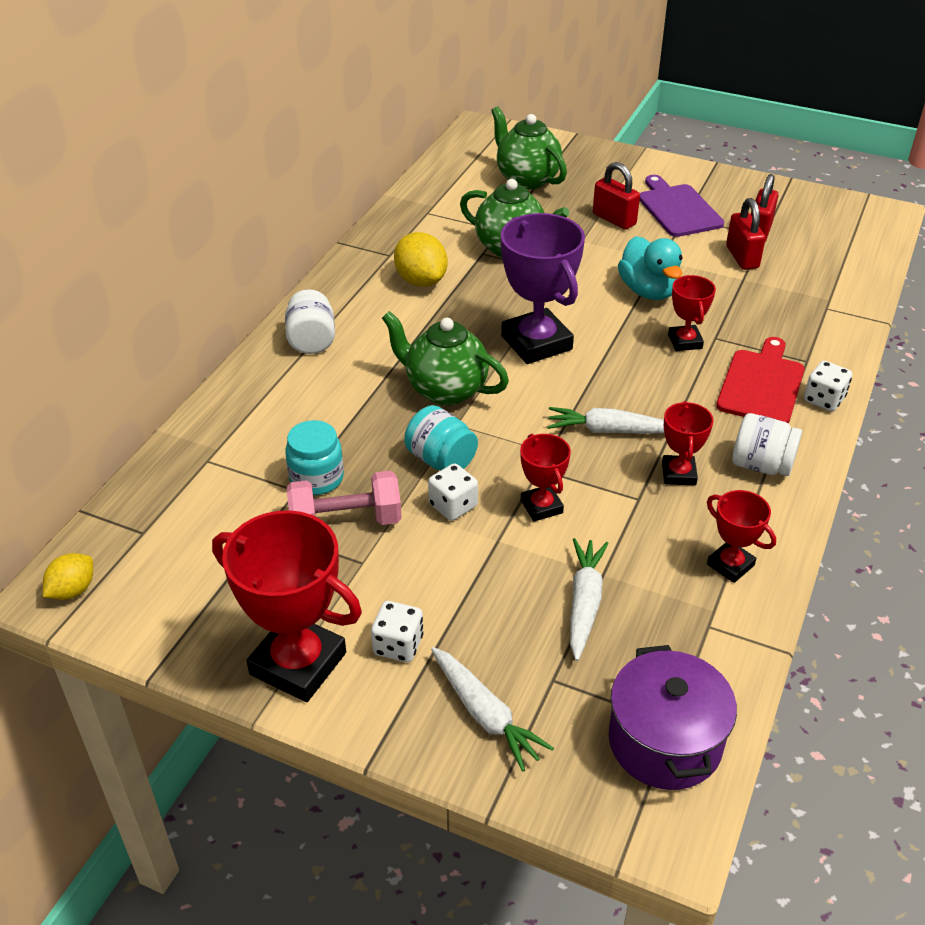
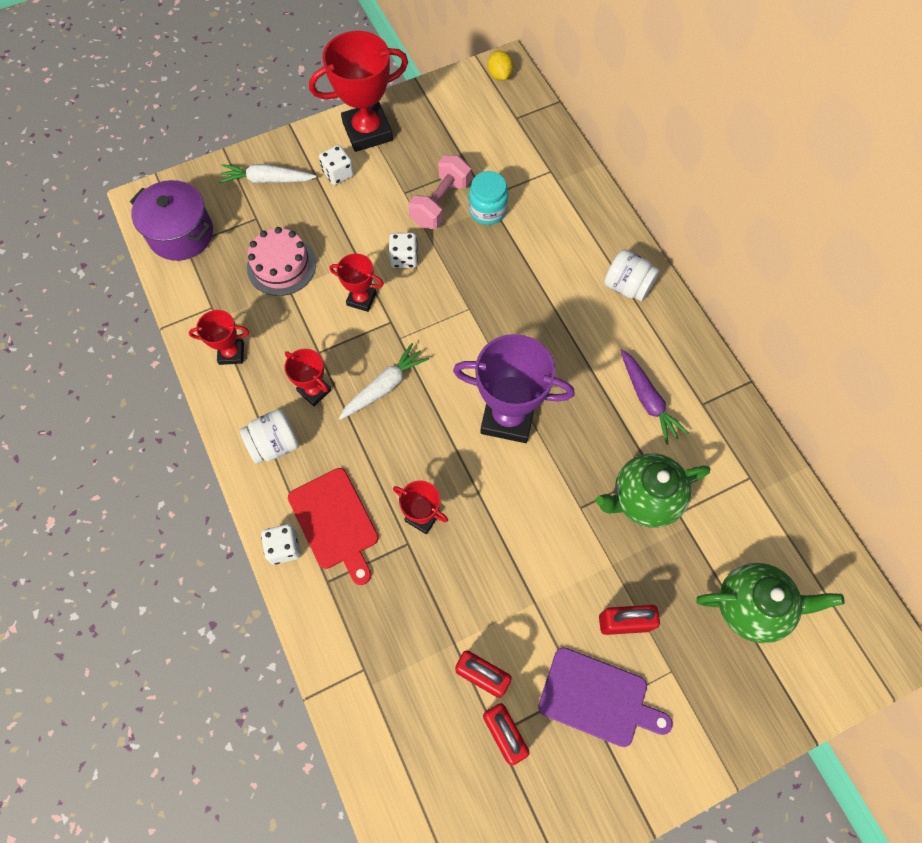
camera: 130 degrees right, 25 degrees up
(421, 281) = (648, 400): yellow lemon -> purple carrot
(441, 460) = (445, 278): turquoise jar -> none
(445, 390) = (507, 325): green teapot -> none
(584, 602) = (281, 266): white carrot -> pink cake
(648, 291) = (501, 550): turquoise duck -> none

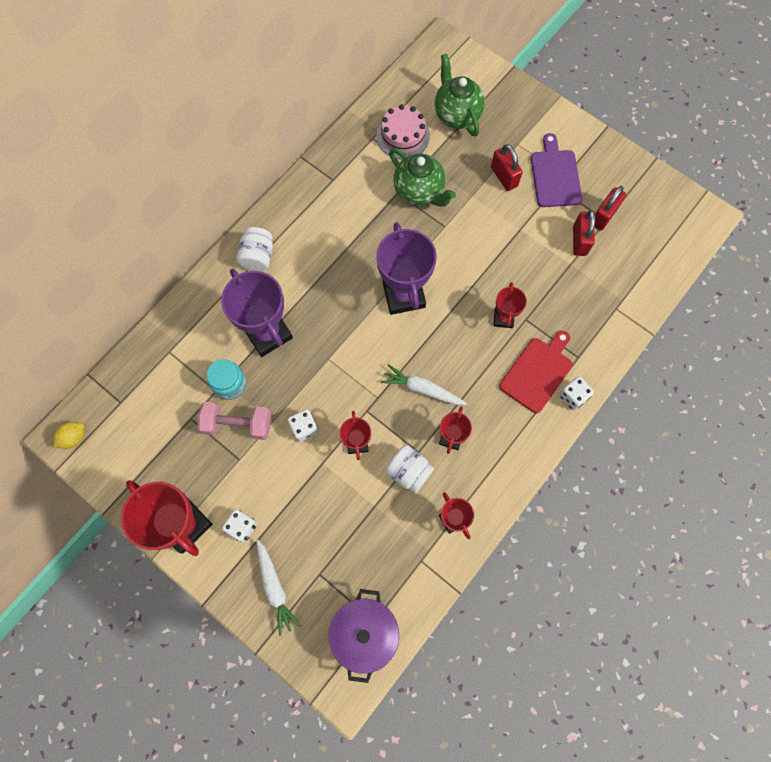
camera: 115 degrees left, 5 degrees up
(275, 444) = (506, 444): white jar -> white jar (408, 471)
(281, 266) = (356, 524): pink cake -> pink cake (403, 136)
(527, 263) = (268, 333): none -> purple trophy
(648, 400) = (346, 213): purple carrot -> none

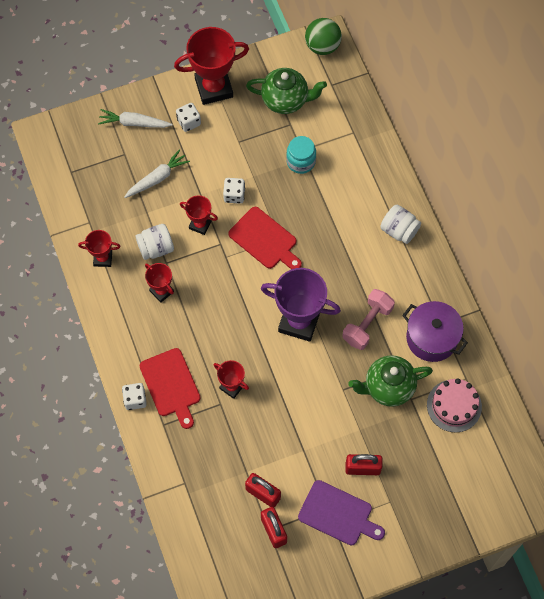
camera: 120 degrees right, 5 degrees down
(74, 437) = (322, 46): yellow lemon -> green ball
(238, 424) = (265, 153): pink dumbbell -> pink dumbbell (367, 324)
(268, 333) = (327, 206): purple trophy -> none
(337, 371) = (265, 240): none -> red cutting board
(365, 633) = (68, 163): purple pot -> purple pot (432, 338)
(422, 389) = (212, 292): white carrot -> white carrot (157, 178)
(456, 115) = (451, 465): green teapot -> green teapot (286, 100)

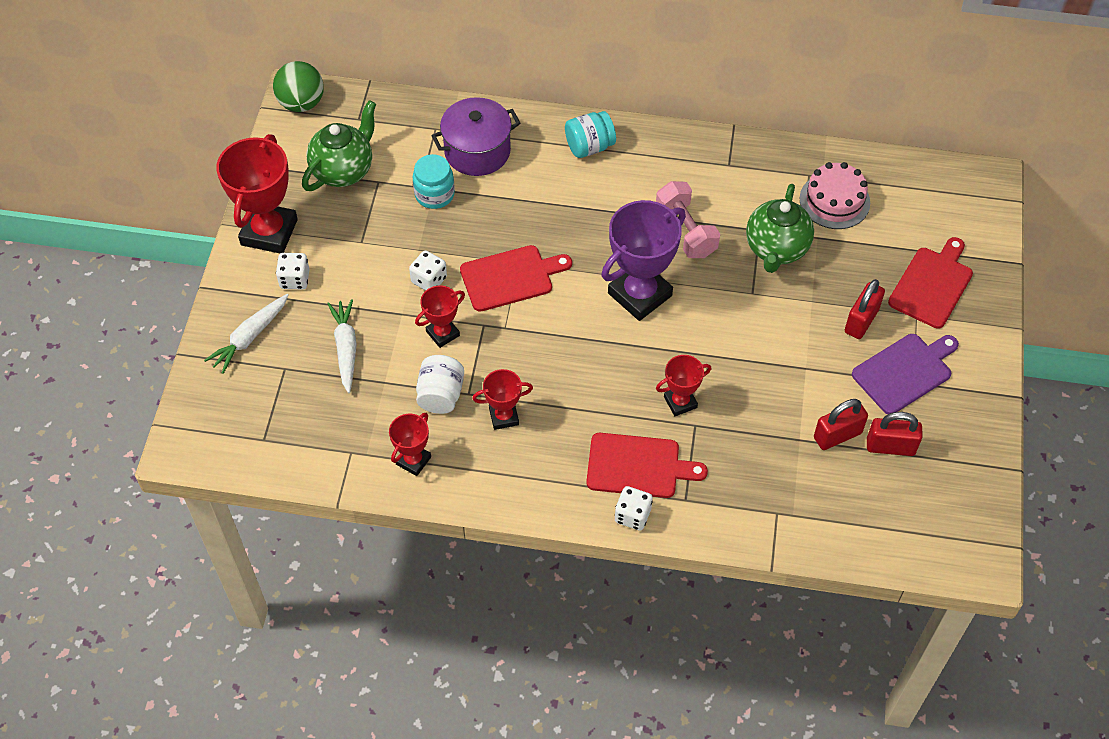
camera: 60 degrees left, 10 degrees down
(399, 230) = (589, 146): white jar -> turquoise jar
(422, 501) = (932, 285): none -> red cutting board
(432, 338) = (741, 181): purple pot -> purple pot (477, 151)

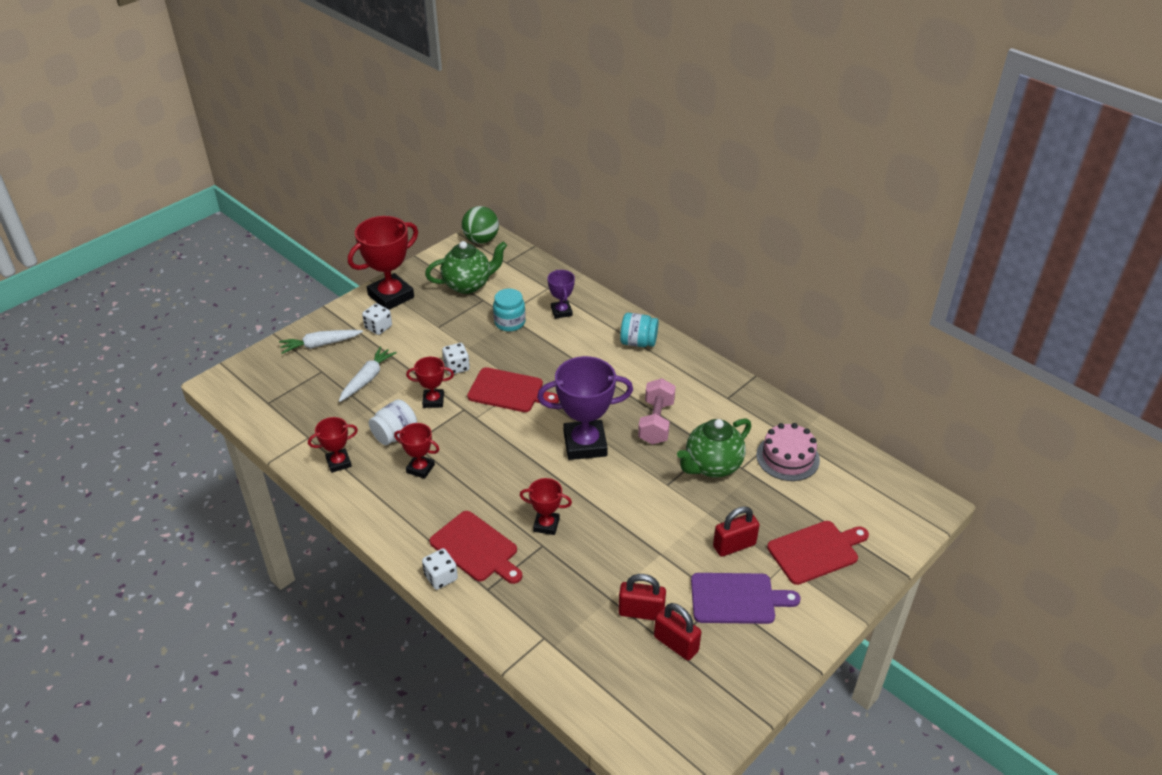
camera: 35 degrees right, 15 degrees down
(477, 151) = (561, 312): purple pot -> purple trophy

